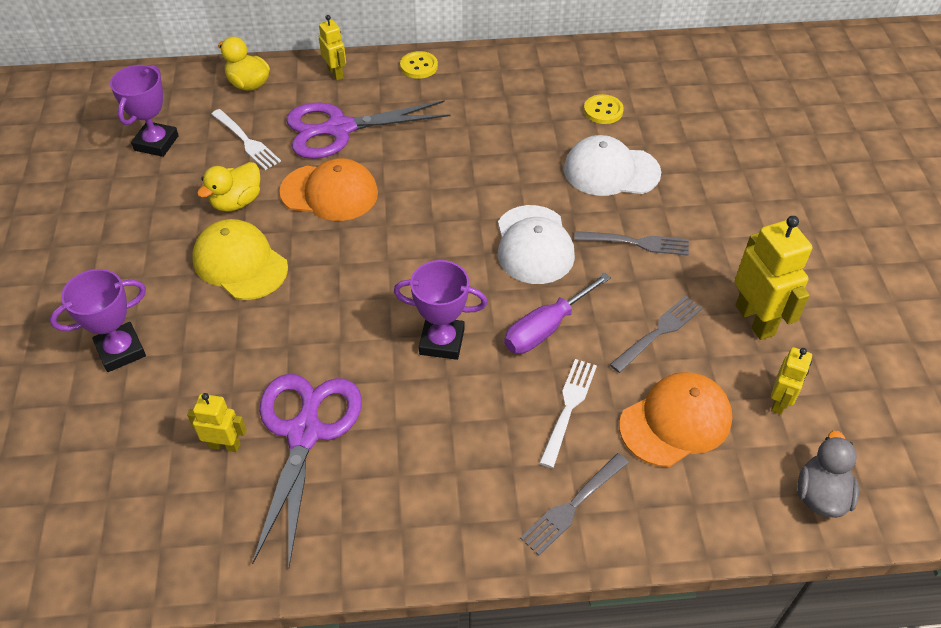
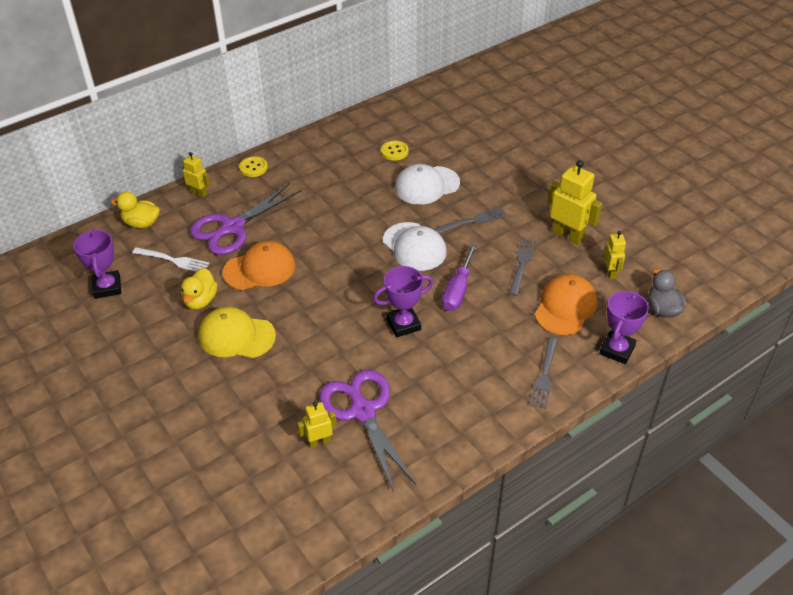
camera: 30 degrees left, 5 degrees down
(121, 350) = (201, 422): purple trophy -> purple trophy (617, 350)
(568, 408) = (504, 327): white fork -> none

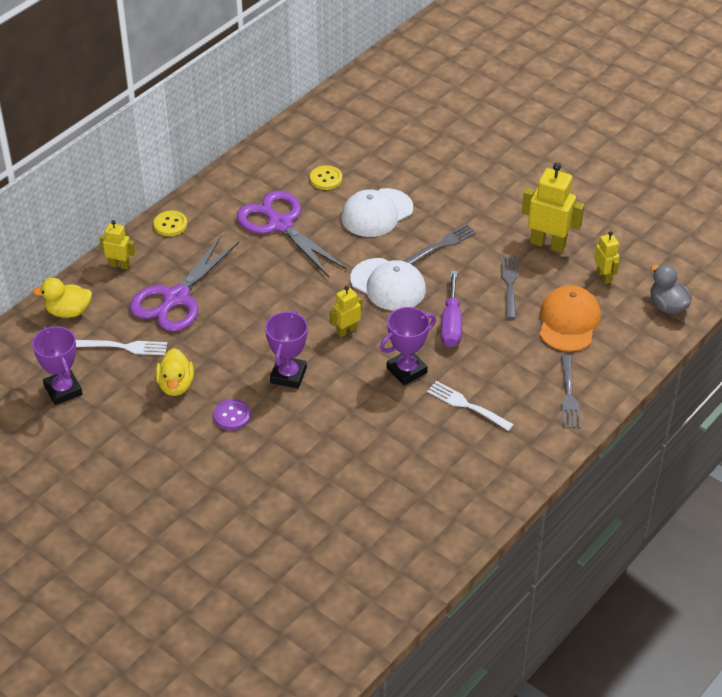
camera: 15 degrees left, 0 degrees up
(236, 336) = (232, 416): yellow cap -> purple button
(259, 269) = (227, 339): orange cap -> none
(319, 442) = (364, 505): yellow robot -> yellow robot (346, 331)
(363, 411) = (397, 466): purple scissors -> purple scissors (280, 224)
(447, 367) = (467, 405): none -> white fork
(617, 350) = (633, 356): purple trophy -> purple trophy (288, 375)

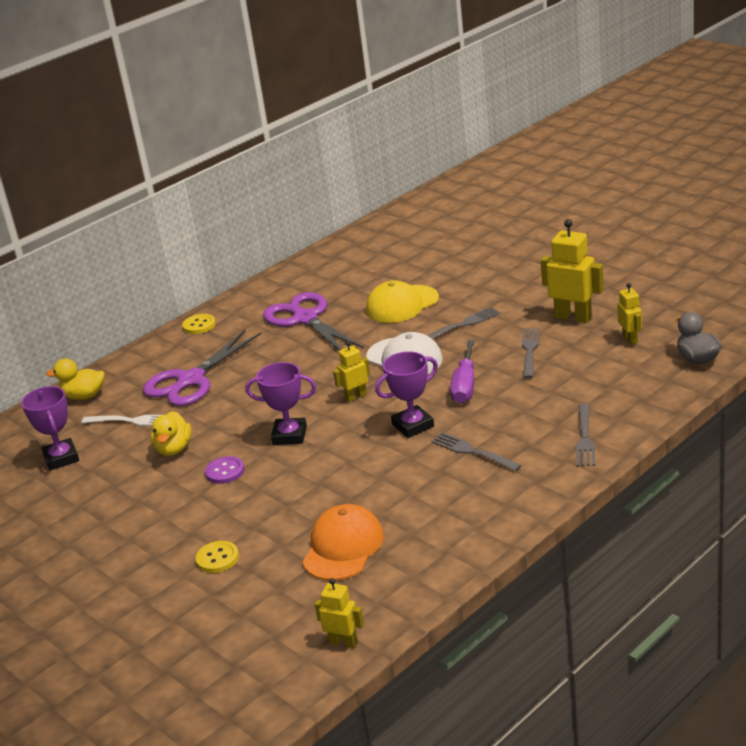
camera: 10 degrees right, 15 degrees down
(119, 265) = (143, 358): yellow robot -> yellow robot (343, 642)
(288, 375) = (289, 435): purple trophy -> purple trophy turned 75 degrees clockwise
(326, 179) = (356, 282): yellow button -> yellow button (217, 558)
(377, 213) = (402, 304): white cap -> yellow cap
(467, 405) = (473, 452): white fork -> grey fork
(568, 321) = (589, 377): orange cap -> orange cap (343, 547)

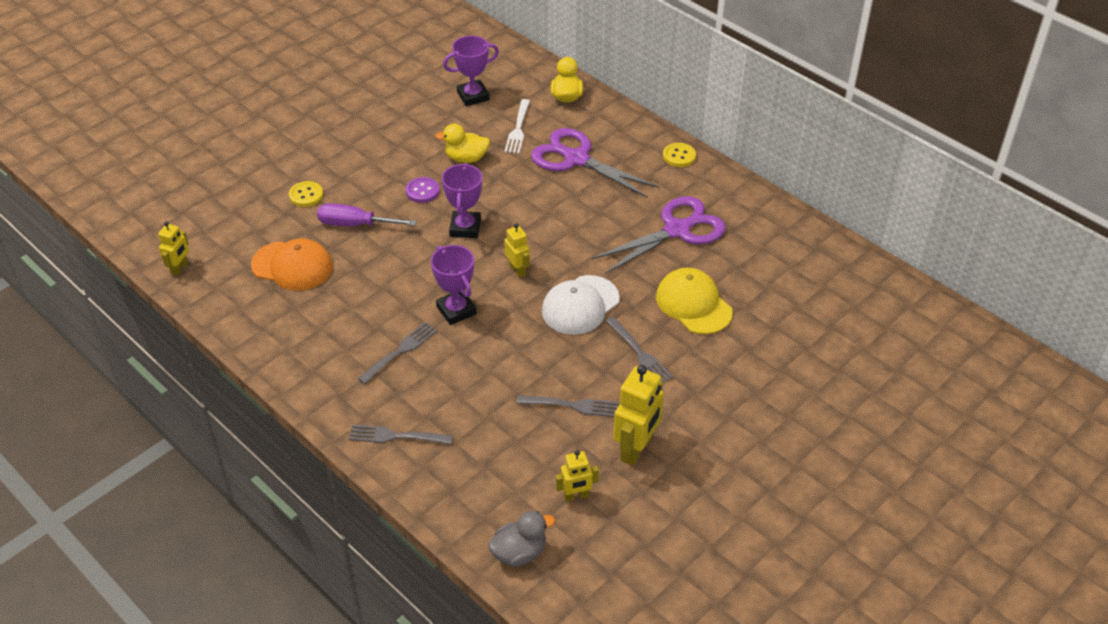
camera: 85 degrees right, 15 degrees up
(465, 385) = (516, 350): purple screwdriver -> purple screwdriver (355, 224)

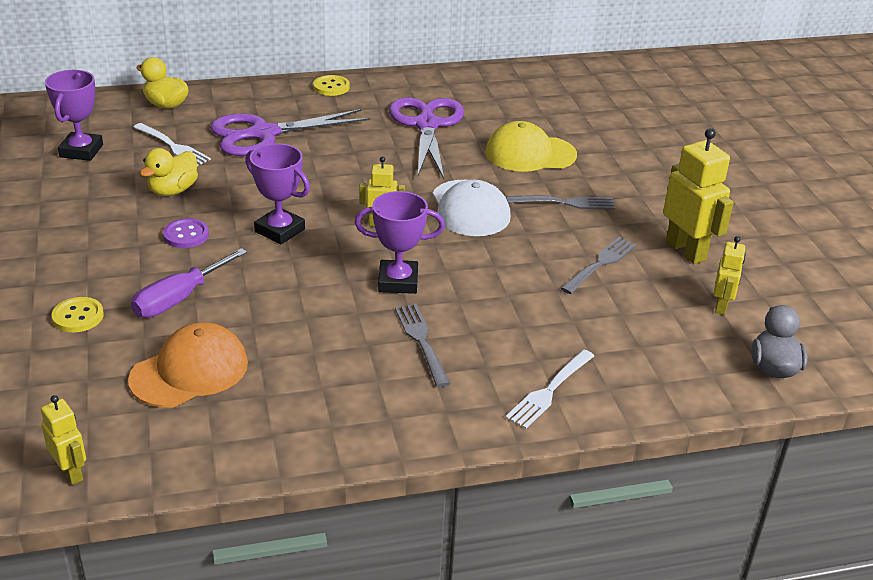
camera: 60 degrees left, 10 degrees down
(397, 436) = (549, 390): grey fork -> white fork

